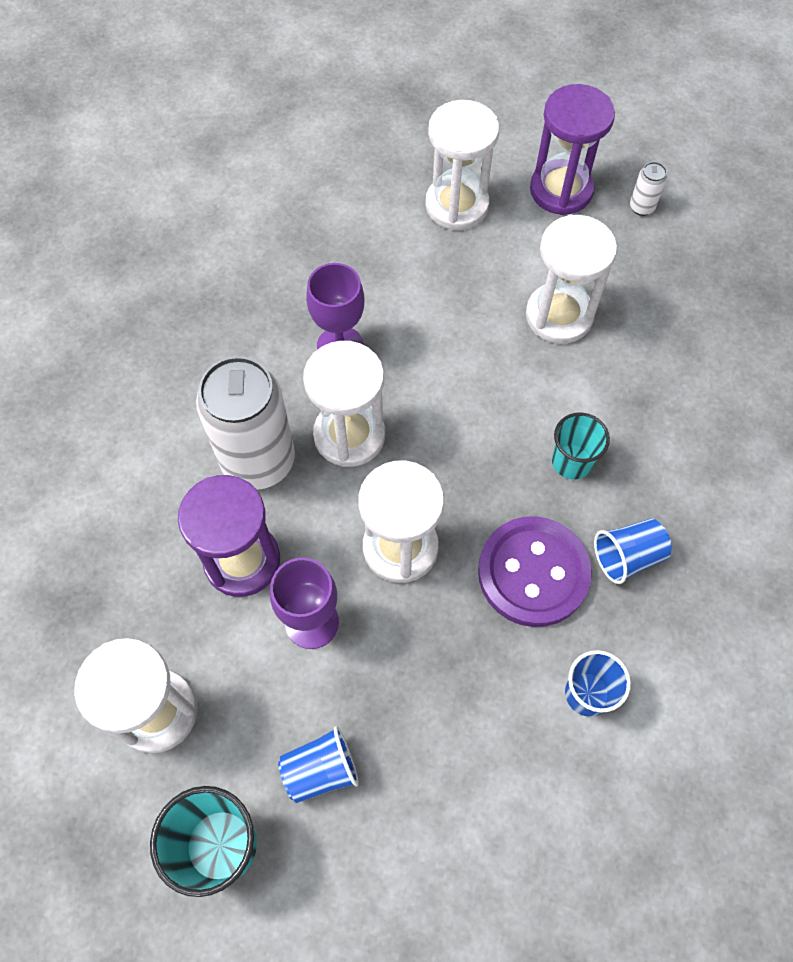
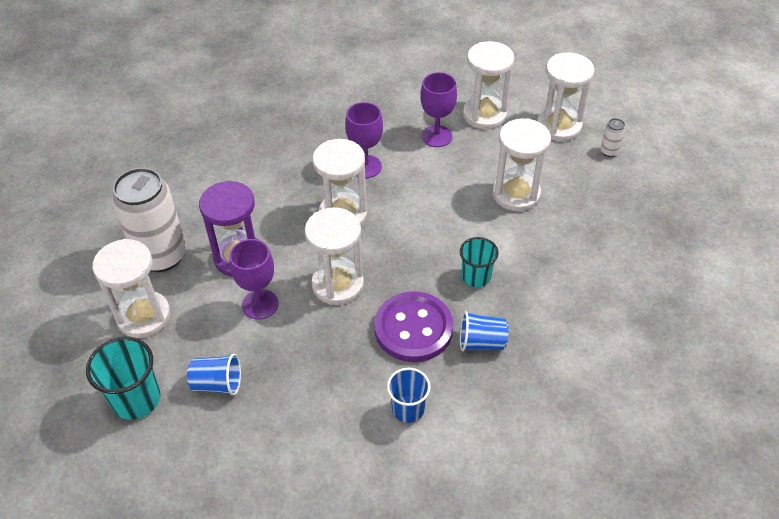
camera: 25 degrees right, 15 degrees down
(258, 461) = (280, 209): white can -> white can (161, 256)
(411, 262) = (436, 136): none -> purple goblet
(561, 190) = (559, 126): purple hourglass -> white hourglass

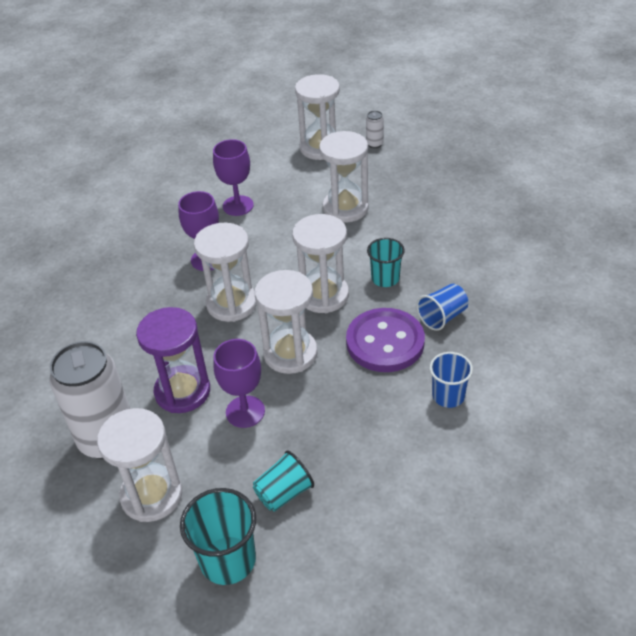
camera: 40 degrees left, 5 degrees down
(217, 384) = (284, 493): blue cup -> turquoise cup
(484, 115) = (256, 170): white hourglass -> white hourglass (323, 295)

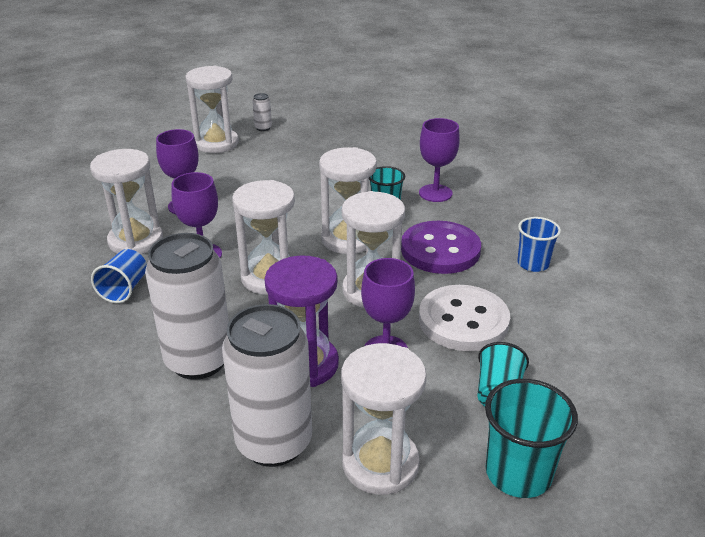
camera: 40 degrees left, 10 degrees down
(123, 350) = (198, 360): none -> white can
(328, 418) = (463, 321): none -> white button
(345, 208) = (291, 176): white hourglass -> white hourglass (136, 241)
(442, 317) = (462, 216): blue cup -> blue cup (124, 289)
(447, 281) = (435, 193): none -> purple goblet

